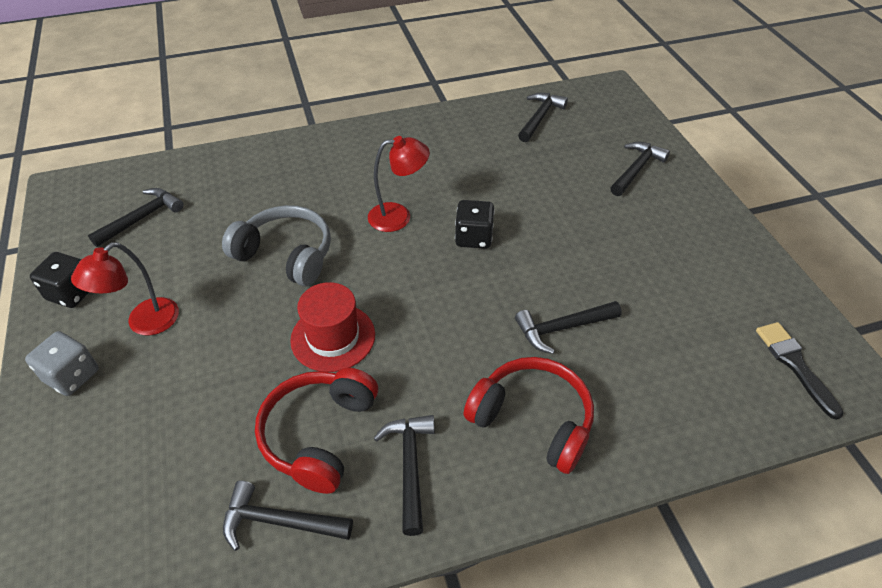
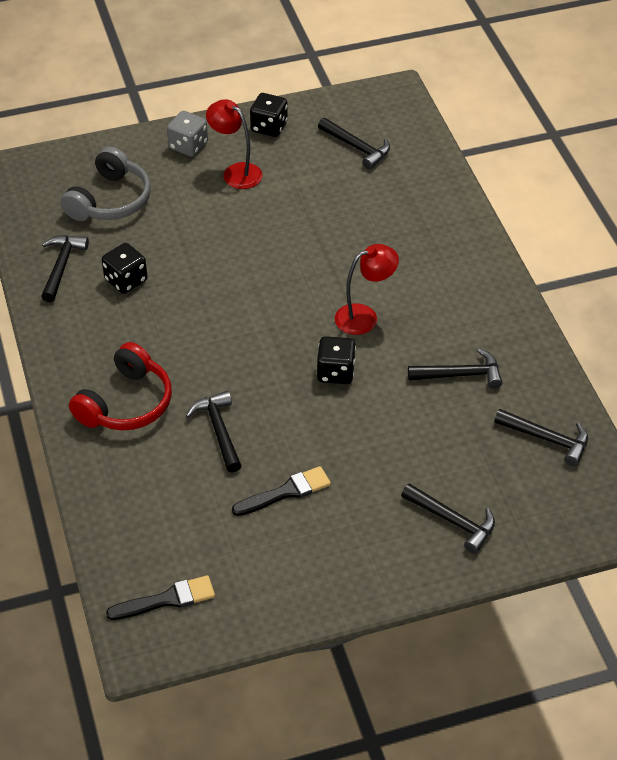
camera: 90 degrees right, 0 degrees up
(286, 255) = (311, 243): grey headphones -> grey headphones (110, 200)
(319, 434) = (126, 280): red headphones -> black dice
(333, 337) = (216, 281): red hat -> none
(398, 216) = (364, 316): red lamp -> red lamp turned 105 degrees counterclockwise
(409, 466) = (94, 330): black hammer -> black hammer (460, 375)
(632, 273) = (286, 492): none -> black brush

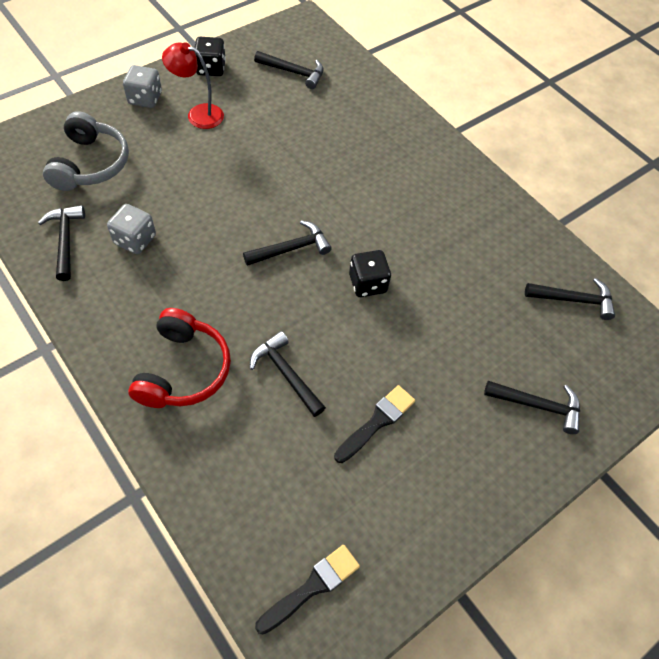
camera: 25 degrees left, 10 degrees up
(126, 280) = (135, 240): black dice -> grey dice
(364, 316) = (368, 223): red lamp -> none
(460, 375) = (474, 258): black hammer -> black hammer (291, 248)

